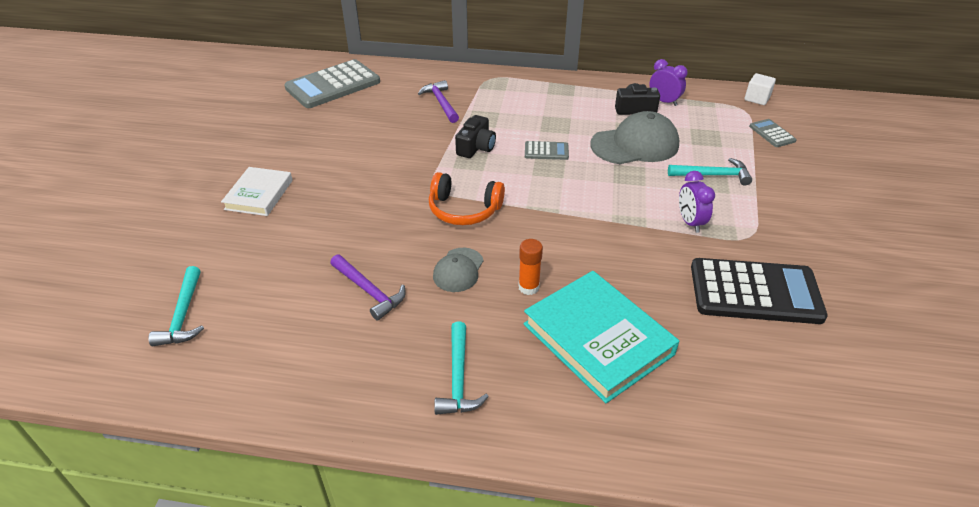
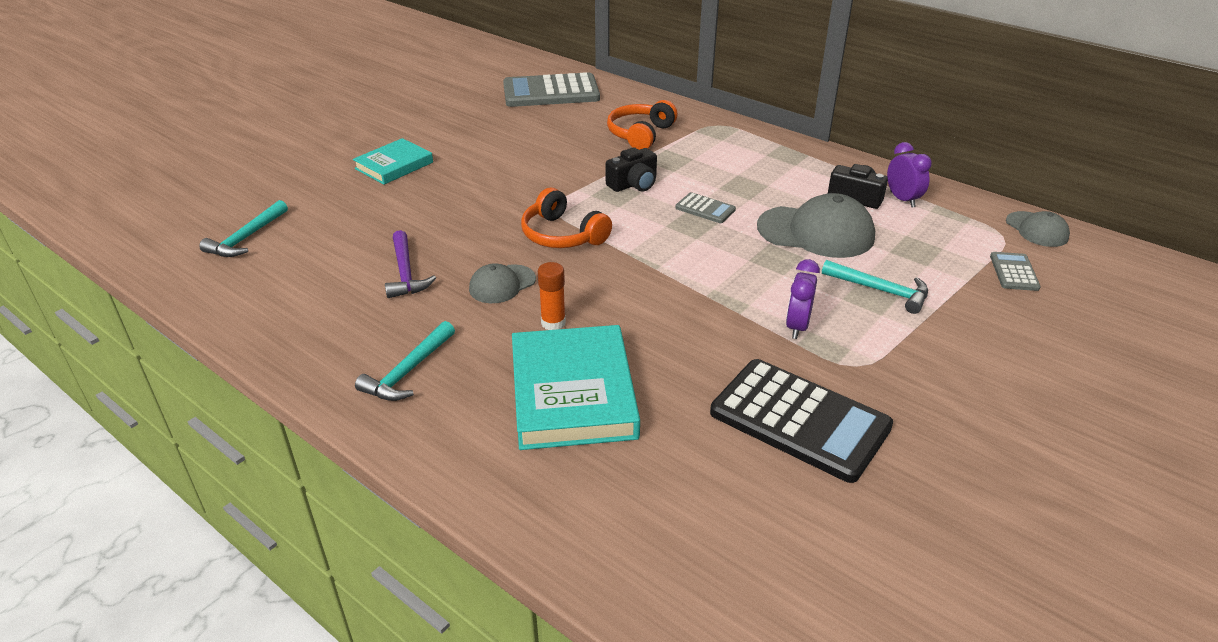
camera: 30 degrees right, 5 degrees down
(259, 195) = (394, 165): white book -> turquoise book
(441, 103) = (640, 134): purple hammer -> orange headphones
(757, 98) = (1037, 229): white cube -> grey cap

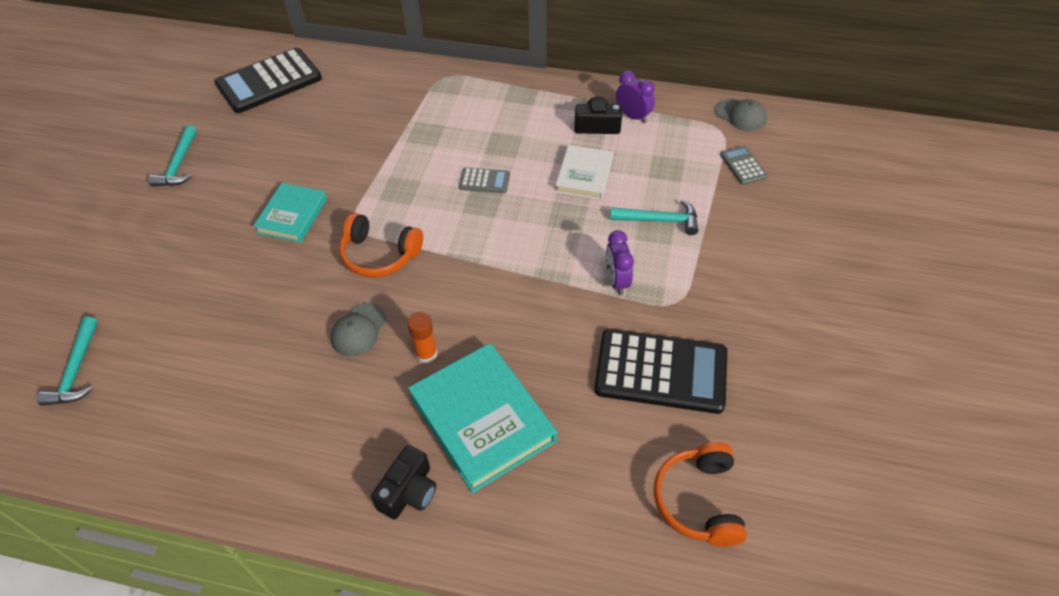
camera: 25 degrees left, 15 degrees up
(394, 165) = (169, 227): turquoise book -> turquoise book (292, 216)
(406, 273) = (263, 351): purple hammer -> none
(408, 371) = (334, 456): turquoise hammer -> turquoise hammer (179, 165)
(551, 92) = (269, 82): grey calculator -> black calculator
(633, 184) = (409, 173): black camera -> black camera (409, 492)
(640, 134) = (383, 110): orange headphones -> orange headphones (698, 501)
(816, 232) = (584, 175): grey cap -> white book

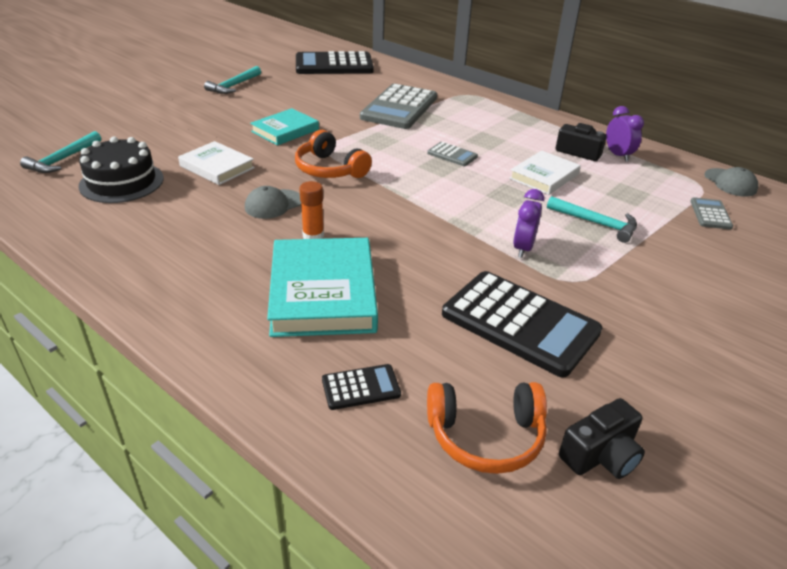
camera: 25 degrees right, 15 degrees down
(175, 372) = (121, 182): none -> black cake
(261, 304) = (217, 167): none -> white book
(388, 128) = (399, 108): none -> grey calculator
(409, 492) = (218, 314): black camera -> black camera (600, 455)
(580, 505) = (361, 387): none -> black calculator
(698, 501) = (486, 436): orange headphones -> orange headphones turned 120 degrees counterclockwise

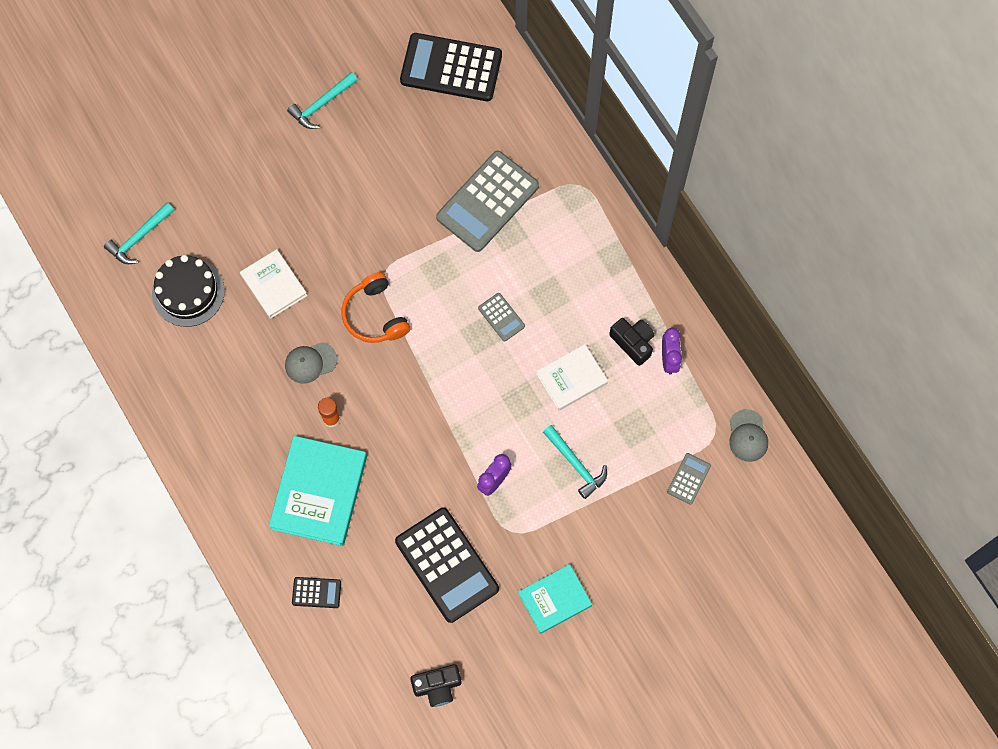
camera: 20 degrees right, 35 degrees up
(285, 130) = (352, 227): turquoise book -> turquoise book (555, 599)
(486, 436) = (377, 653): orange headphones -> none

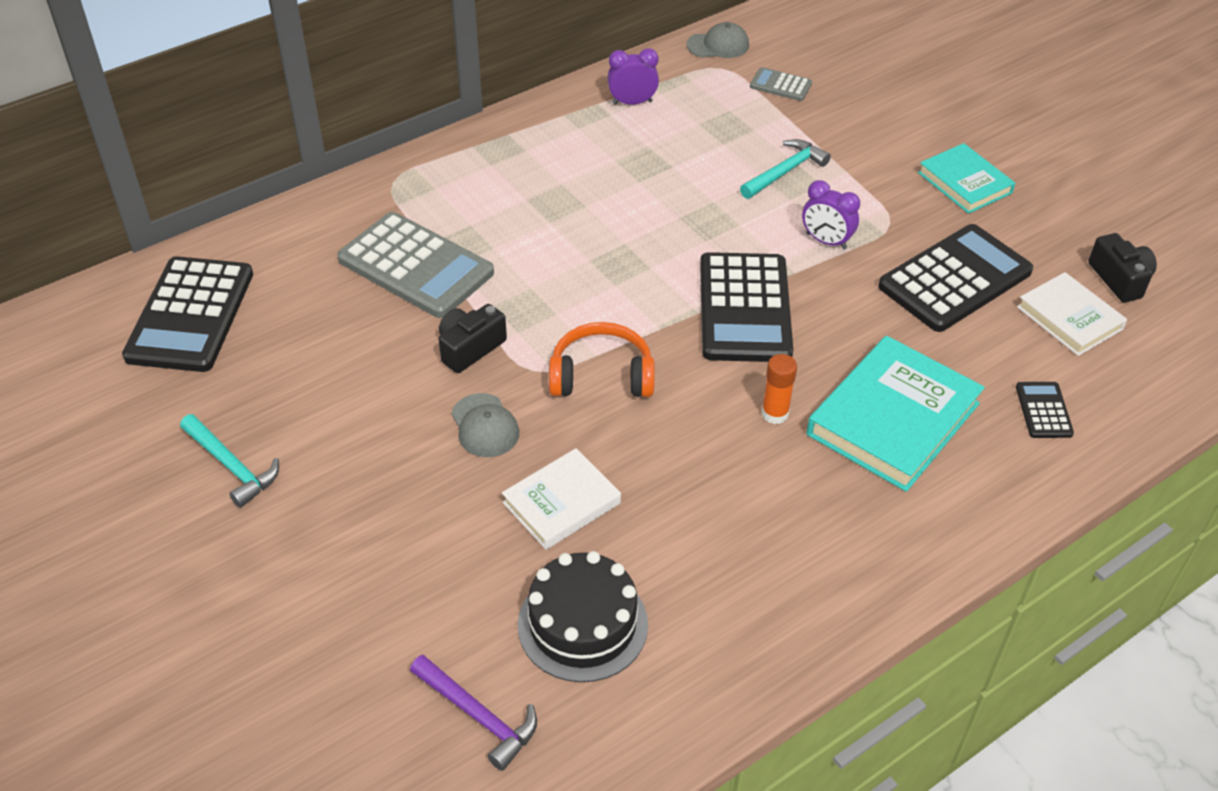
camera: 95 degrees left, 25 degrees down
(139, 237) = (478, 716): turquoise hammer -> purple hammer
(310, 362) = (688, 445): grey cap -> grey cap (485, 426)
(319, 492) = (893, 419): turquoise book -> turquoise book turned 60 degrees counterclockwise
(375, 315) = (601, 375): orange headphones -> orange headphones turned 150 degrees counterclockwise
(429, 413) = (745, 308): none -> black calculator
(501, 317) = (591, 245): grey calculator -> none
(571, 379) = (670, 179): white book -> white book (1069, 318)
(633, 342) = (614, 131): black camera -> black camera (470, 348)

